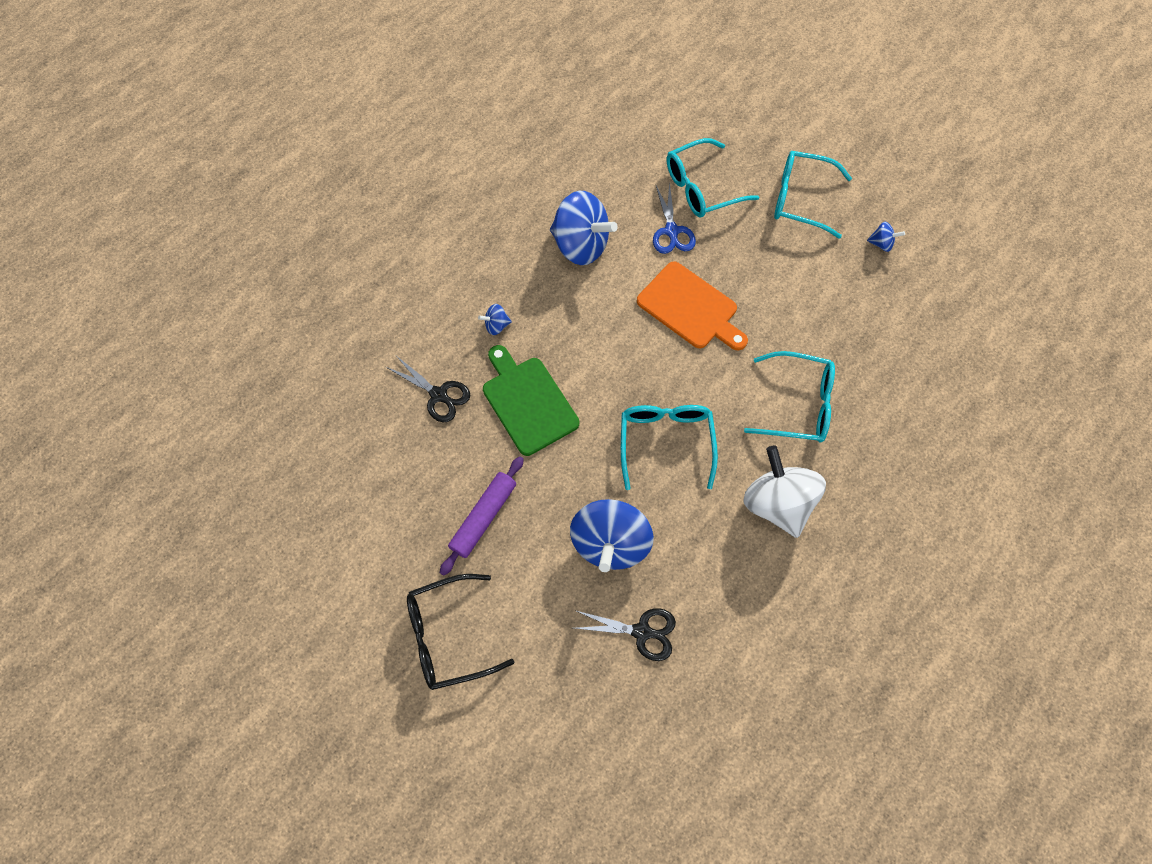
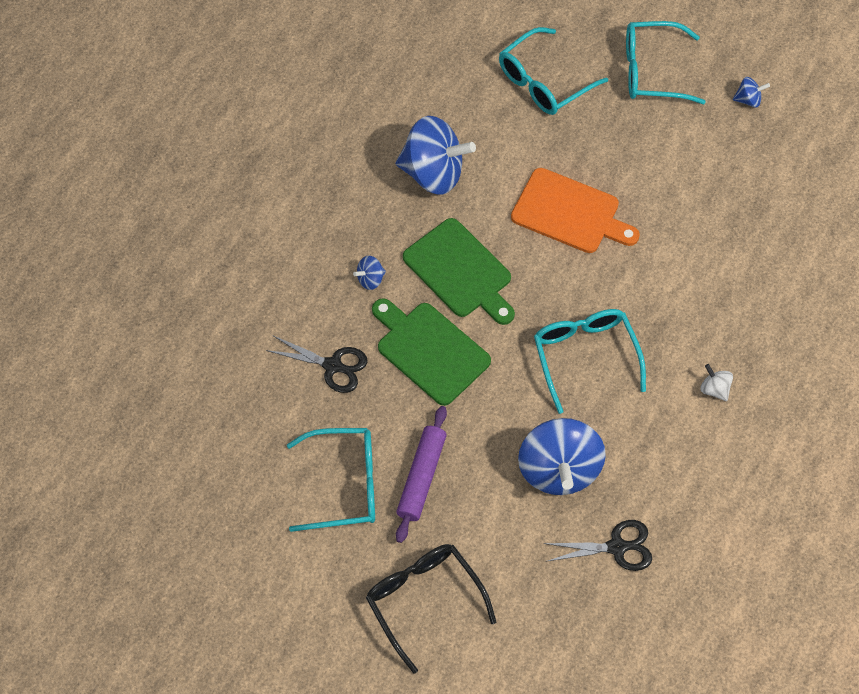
camera: 15 degrees left, 5 degrees down
(448, 635) = (424, 600): black glasses -> black glasses turned 90 degrees clockwise
(577, 337) = (460, 272): none -> green cutting board
(672, 231) = (526, 136): blue scissors -> none
(776, 502) = (714, 389): white spinning top -> white spinning top, size x0.42
(798, 404) = (708, 286): turquoise glasses -> turquoise glasses (344, 484)

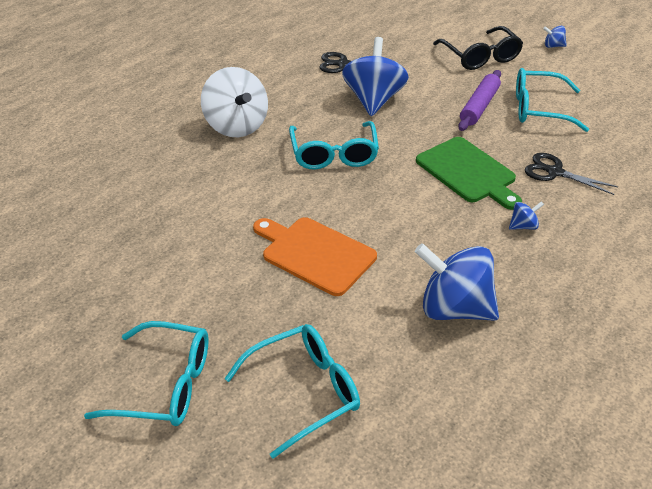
camera: 170 degrees left, 20 degrees down
(460, 272) = (434, 221): green cutting board -> none
(714, 389) = (236, 126): white spinning top -> white spinning top, size x2.36
(748, 100) = (71, 335): blue spinning top -> blue spinning top (553, 46)

